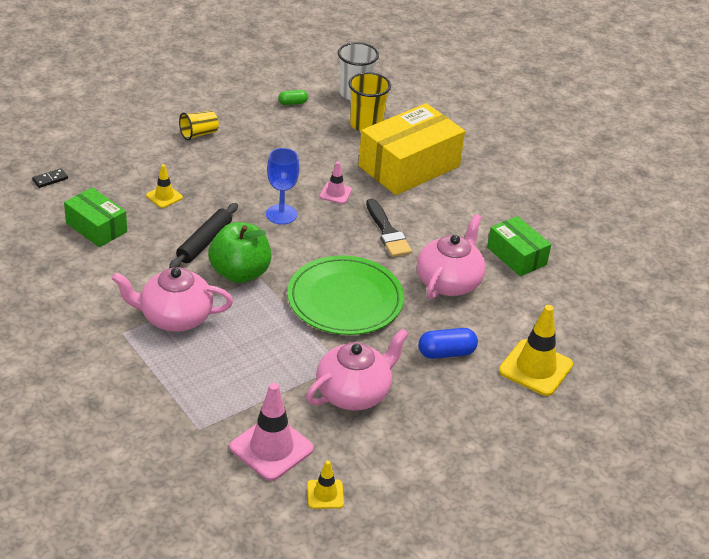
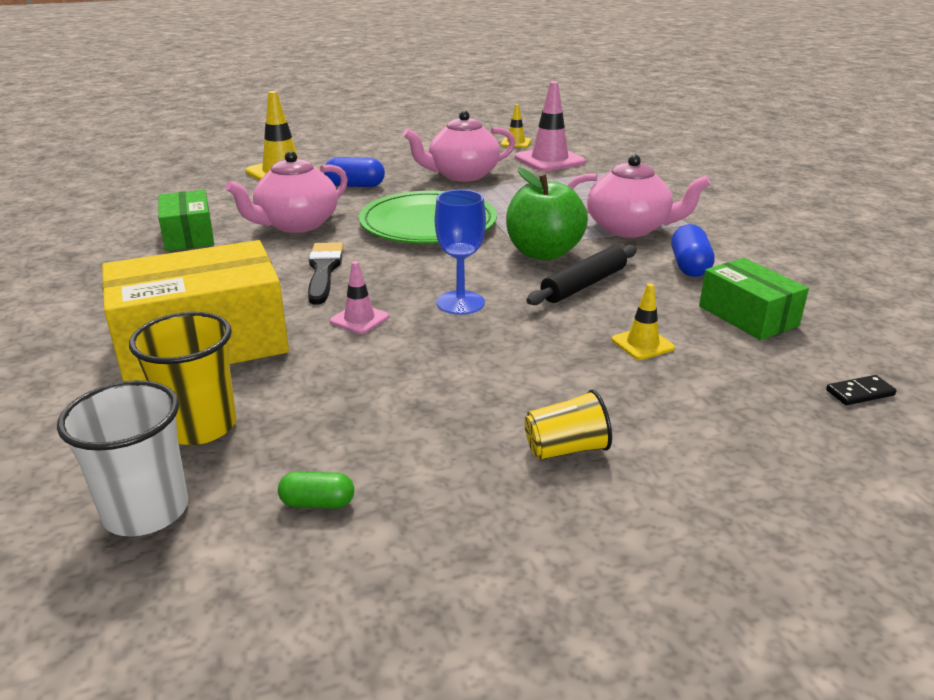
camera: 160 degrees left, 10 degrees down
(128, 273) = (689, 266): none -> blue capsule

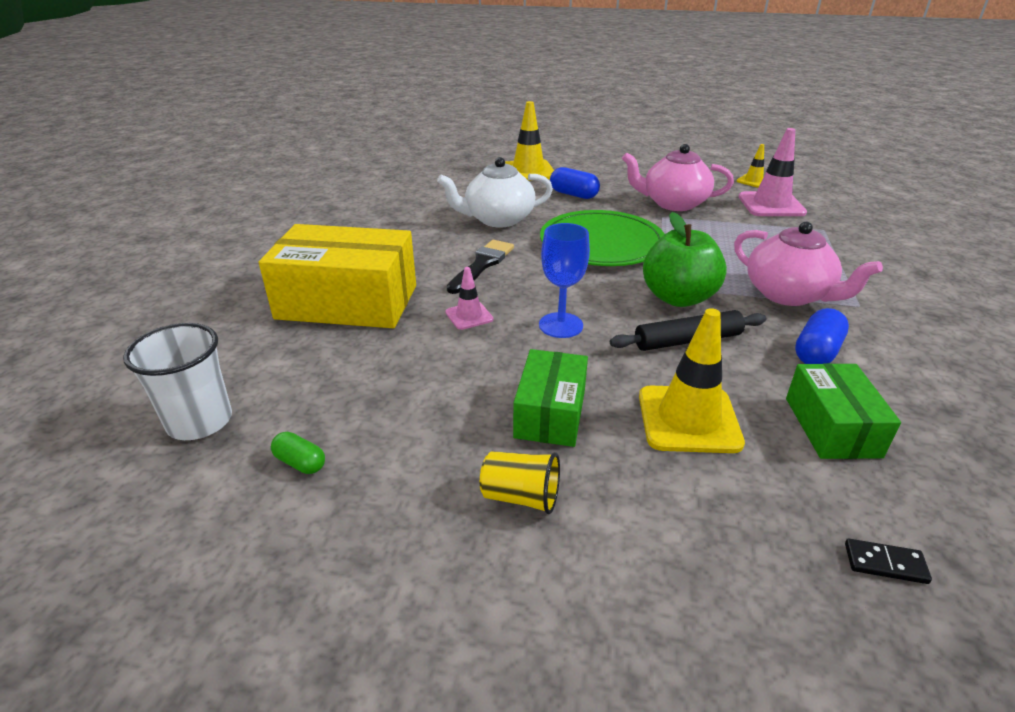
camera: 30 degrees right, 5 degrees up
(189, 235) = (416, 211): green box -> green box (550, 413)
(200, 426) = (286, 369): yellow cup -> none
(296, 224) = (498, 219): pink teapot -> white teapot
(642, 344) = (688, 419): yellow traffic cone -> yellow traffic cone, size x1.88

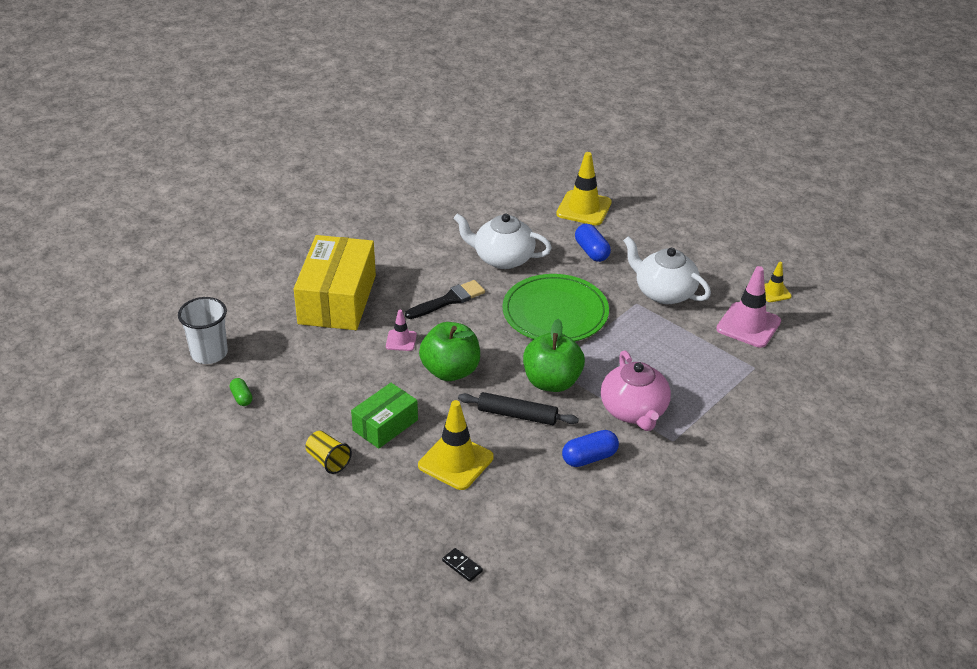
camera: 30 degrees right, 5 degrees up
(347, 302) = (337, 299): yellow box -> yellow box turned 60 degrees clockwise
(561, 325) = (450, 371): blue goblet -> green apple
(673, 203) = (664, 292): pink teapot -> white teapot
(831, 427) = (530, 501): green box -> none

